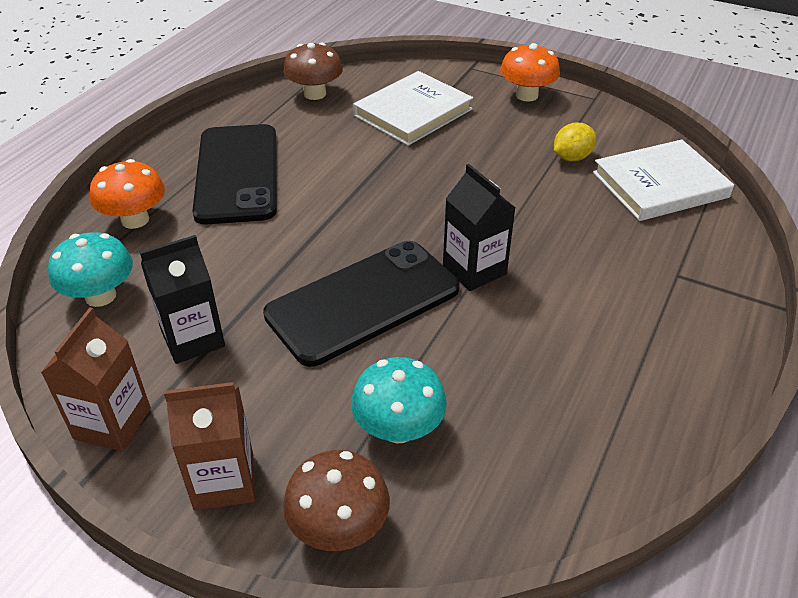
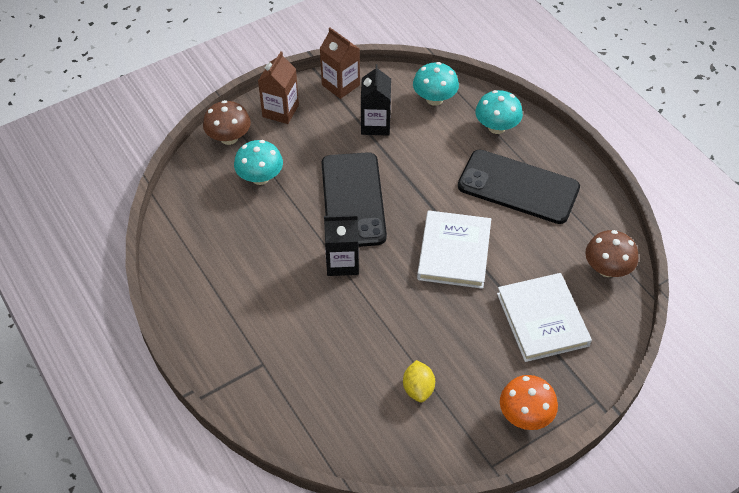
camera: 120 degrees right, 10 degrees up
(135, 220) = (496, 127): orange mushroom -> turquoise mushroom
(660, 185) = (349, 423): white book -> white book (454, 252)

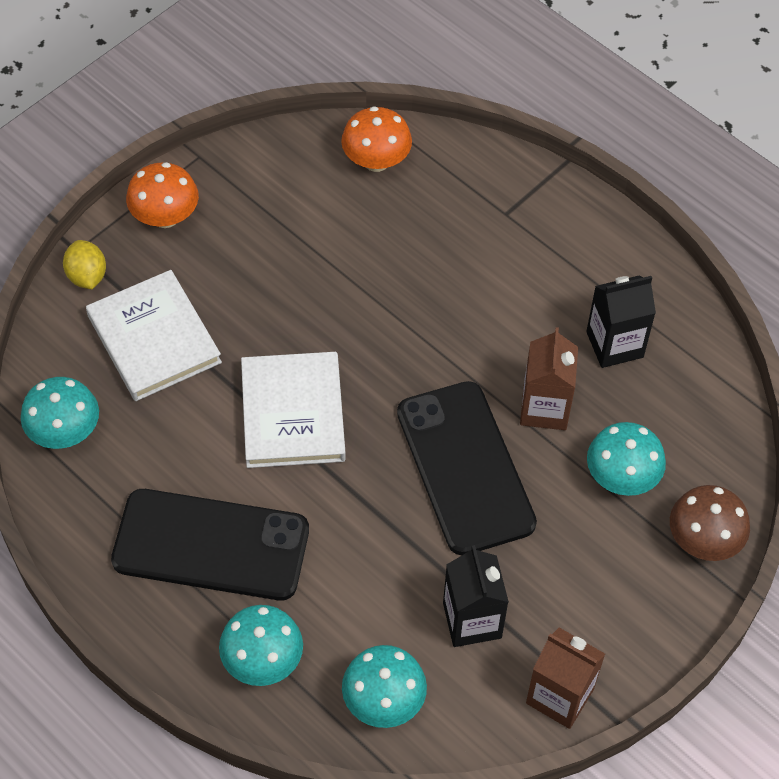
camera: 165 degrees right, 5 degrees up
(280, 111) = (642, 614): brown carton -> brown carton (544, 408)
(342, 262) = (449, 365): black carton -> black carton (614, 344)
(347, 431) = (376, 161): none -> orange mushroom
(418, 389) = (303, 222): yellow lemon -> yellow lemon (87, 276)
(607, 269) = (65, 432): brown mushroom -> turquoise mushroom

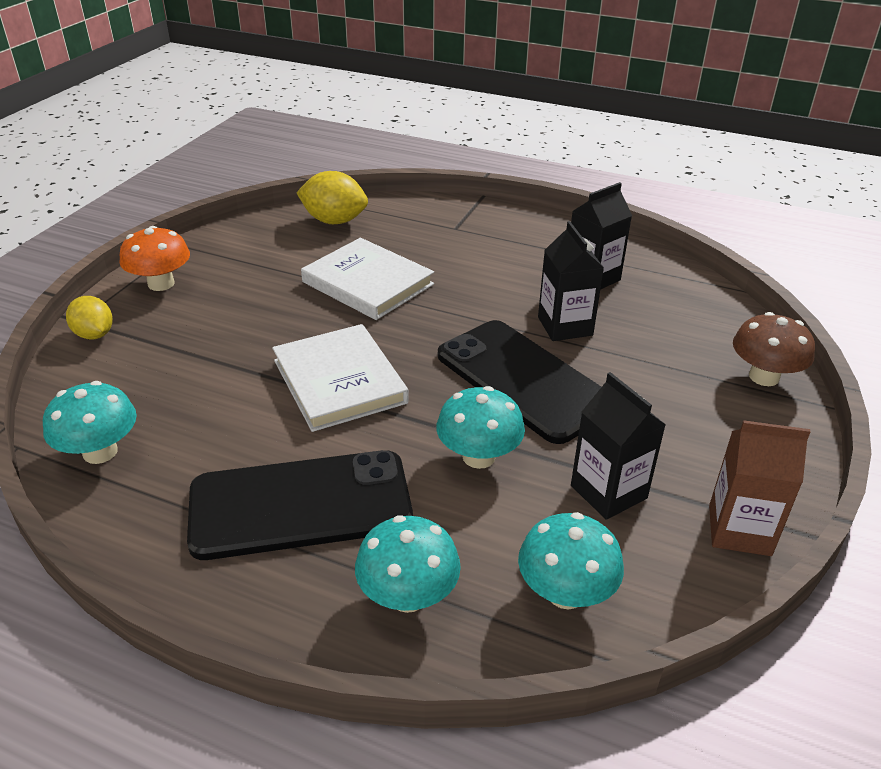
camera: 20 degrees left, 20 degrees down
(153, 339) = (177, 362): white book -> white book (367, 283)
(376, 161) = (334, 221): orange mushroom -> yellow lemon
(544, 408) = (565, 326): brown carton -> black carton
(621, 477) = (662, 353): turquoise mushroom -> turquoise mushroom (478, 456)

